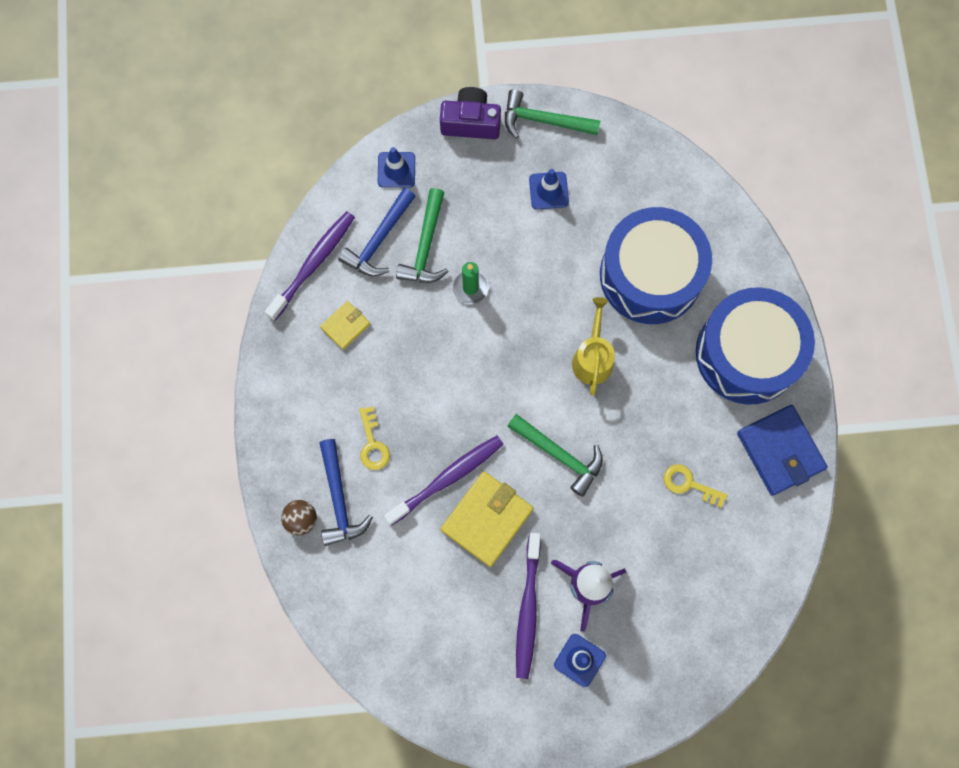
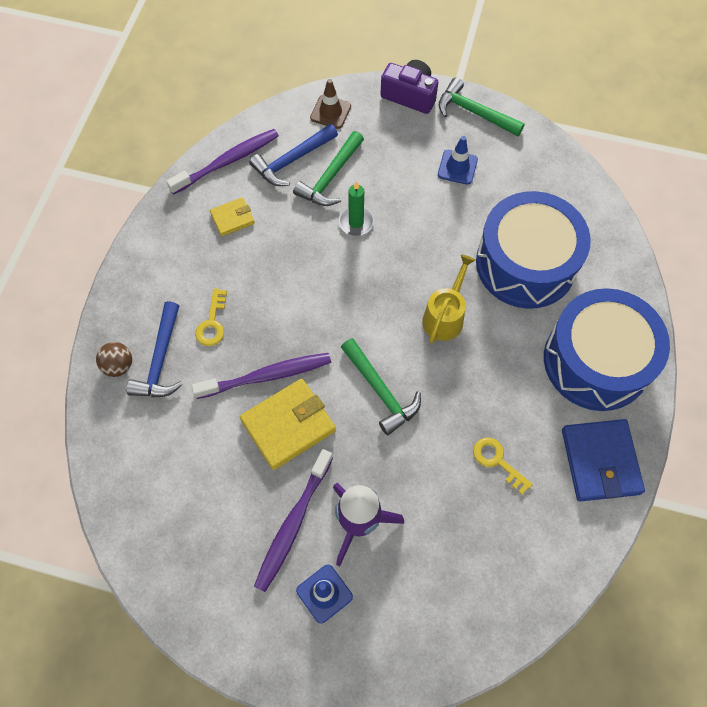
camera: 20 degrees right, 10 degrees down
(396, 170) = (330, 112): blue traffic cone -> brown traffic cone

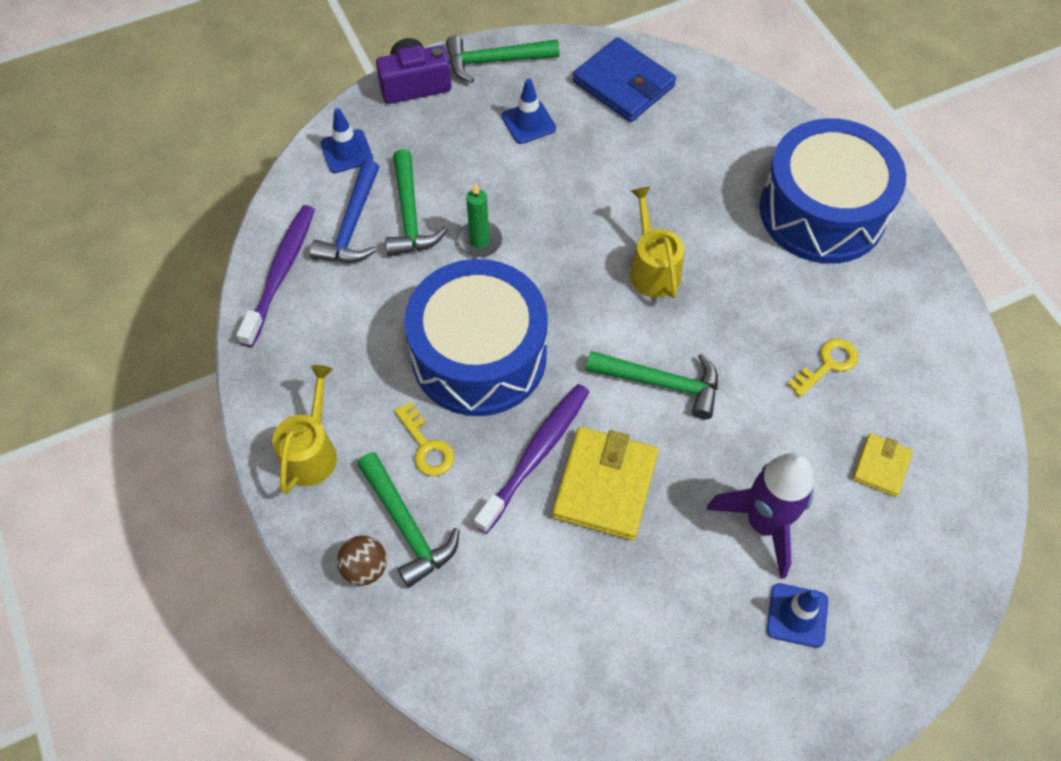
camera: 40 degrees left, 5 degrees down
(150, 278) = (311, 452): none -> yellow watering can
(160, 360) = (406, 526): blue hammer -> green hammer
(232, 218) = (344, 326): yellow wallet -> yellow wallet (881, 466)
(293, 524) = (703, 575): purple toothbrush -> none
(330, 112) = (346, 151): brown traffic cone -> blue traffic cone
(497, 461) = (827, 365): yellow key -> yellow key turned 135 degrees clockwise
(525, 263) = (678, 168): blue drum -> blue drum (479, 355)
(600, 461) = (910, 296): blue wallet -> blue wallet (623, 84)

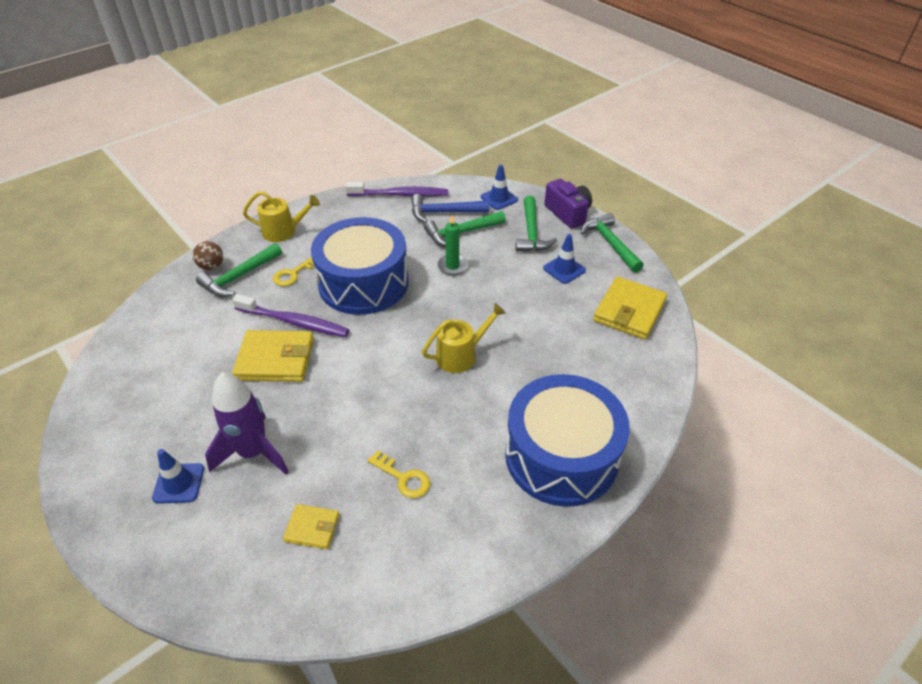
camera: 75 degrees right, 15 degrees down
(623, 84) = (629, 311): blue wallet -> yellow wallet
(661, 383) = (362, 375): green hammer -> green hammer (531, 232)

